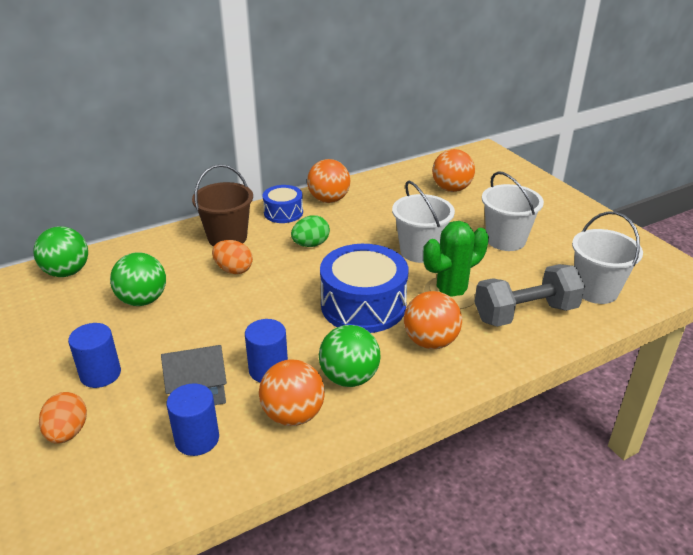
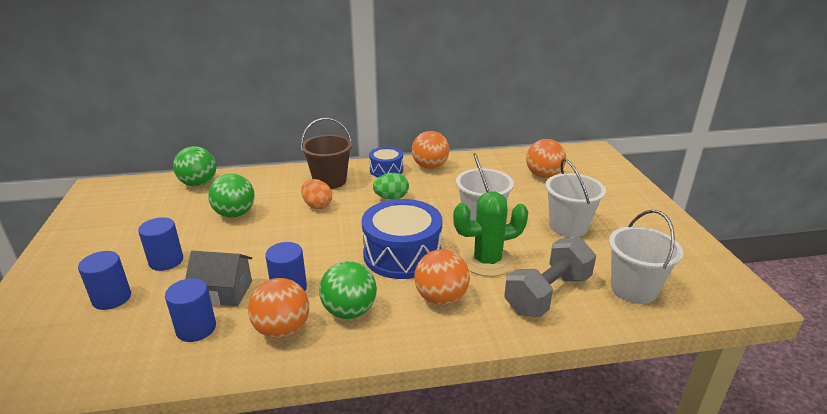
camera: 20 degrees right, 5 degrees down
(67, 432) = (112, 298): orange egg -> blue cylinder
(525, 313) = (547, 294): grey dumbbell -> grey dumbbell turned 45 degrees counterclockwise

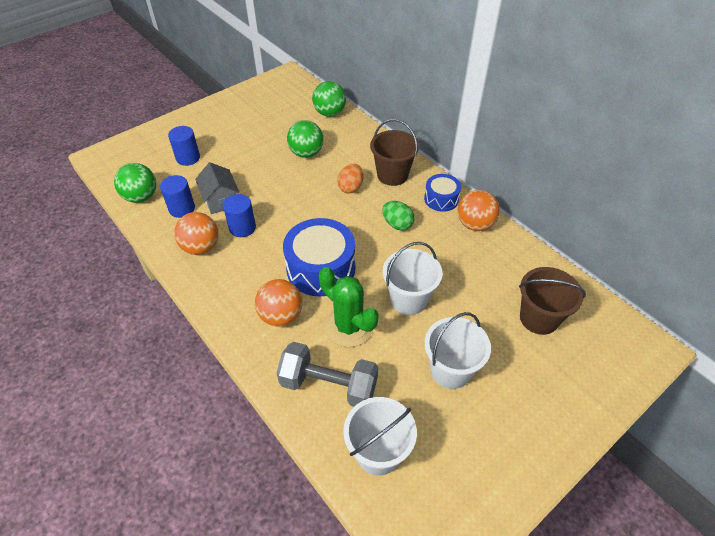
camera: 60 degrees right, 20 degrees up
(166, 261) = (234, 156): blue cylinder -> none
(349, 311) = (237, 271): green ball -> green ball (141, 197)
(543, 175) = (539, 318): orange ball -> brown bucket

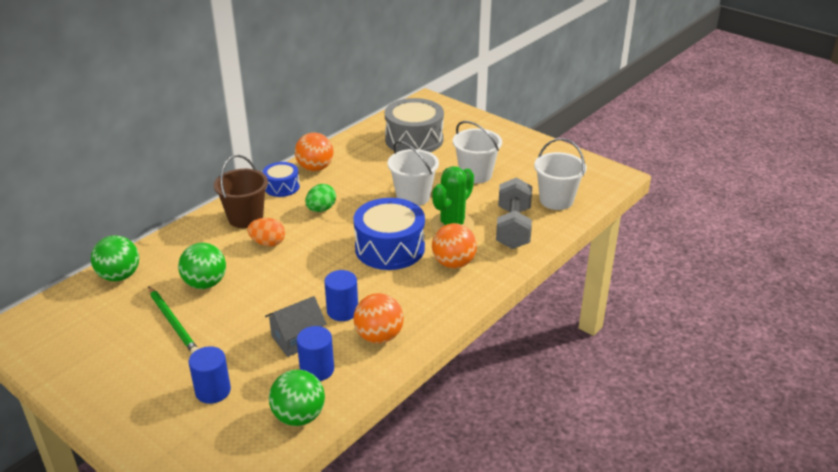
camera: 100 degrees left, 15 degrees down
(267, 139) = (173, 322): none -> green pencil
(539, 318) = (414, 139): brown bucket -> grey drum

